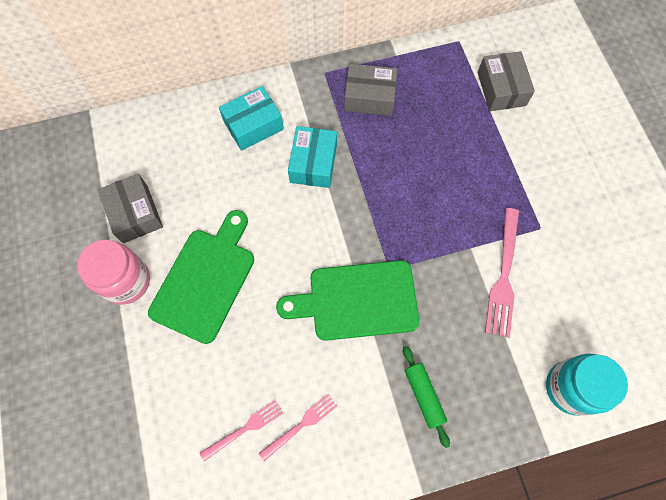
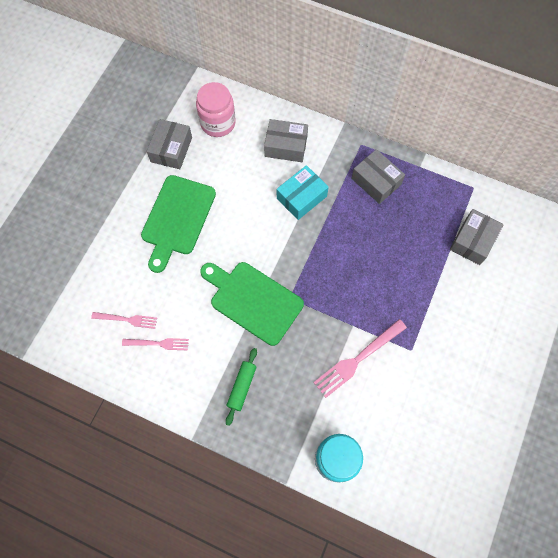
camera: 40 degrees right, 0 degrees up
(126, 281) = (134, 185): pink jar -> pink jar (218, 123)
(205, 280) = (177, 219): green cutting board -> green cutting board turned 135 degrees clockwise
(253, 125) = (286, 146): turquoise box -> grey box

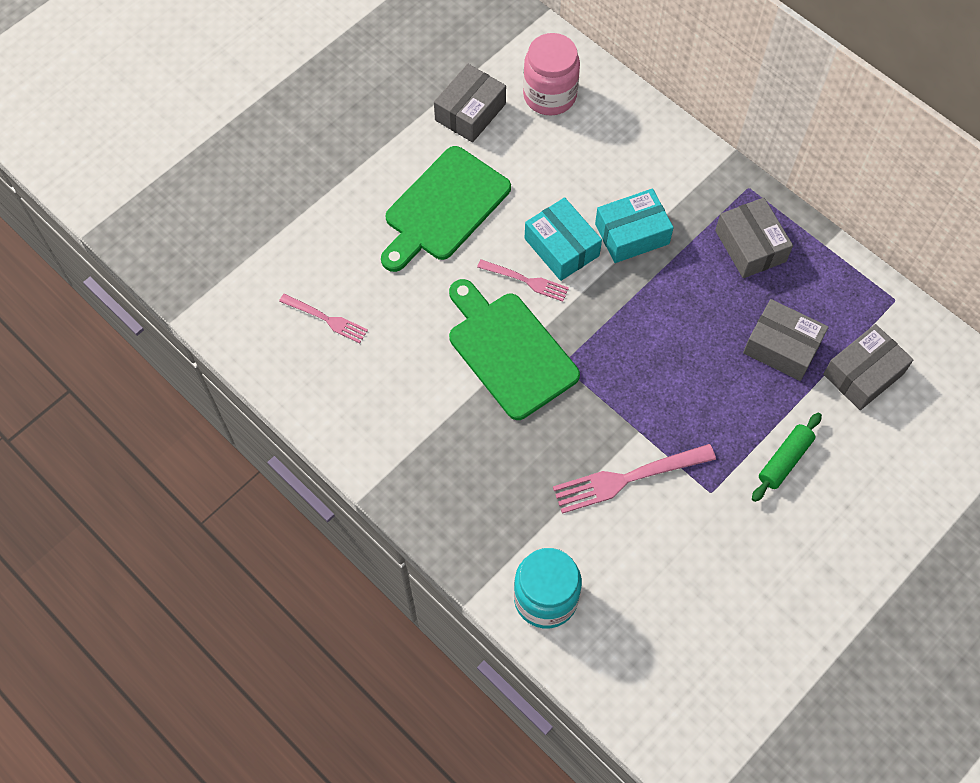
camera: 20 degrees right, 5 degrees down
(158, 343) = (357, 364): pink fork -> pink fork (526, 281)
(242, 387) = (450, 459): green rolling pin -> green rolling pin (784, 460)
(261, 220) = (561, 247): none -> turquoise box
(286, 146) = (636, 156): grey box -> grey box (782, 347)

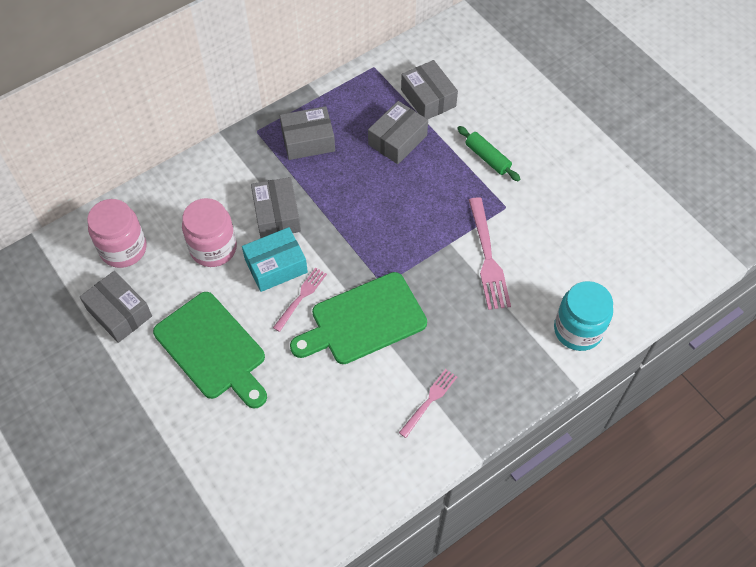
camera: 80 degrees left, 5 degrees down
(326, 319) = (301, 462): pink fork -> pink fork (429, 400)
(570, 180) = (213, 248): none -> pink jar
(632, 234) = (277, 215): turquoise box -> grey box

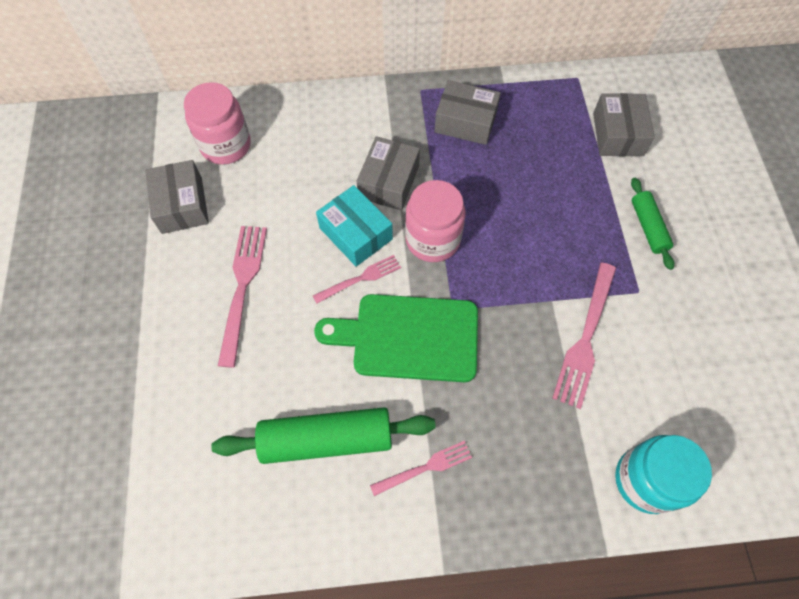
camera: 30 degrees right, 5 degrees up
(213, 248) = (307, 185): pink jar -> pink jar (432, 239)
(213, 349) = (242, 287): green cutting board -> pink fork
(276, 266) = (355, 233): turquoise box -> turquoise box turned 45 degrees clockwise
(348, 420) = (326, 439): none -> green rolling pin
(397, 140) = (559, 163): grey box -> none

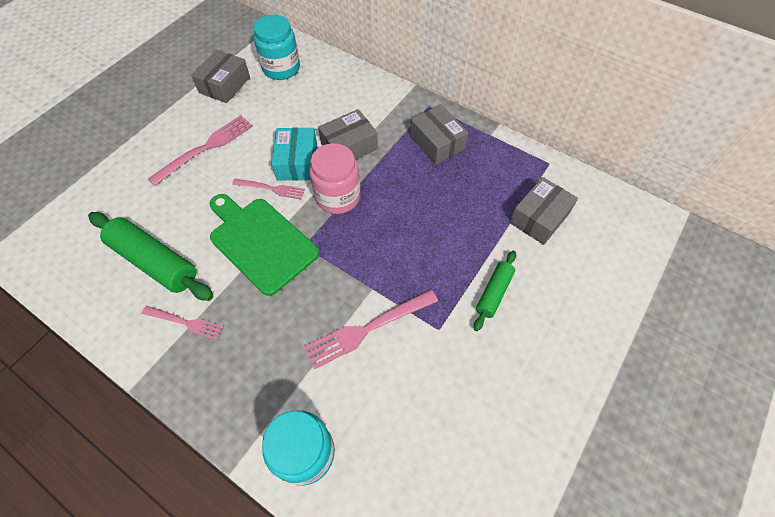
camera: 40 degrees right, 5 degrees down
(226, 145) = (281, 68): pink jar -> turquoise jar

